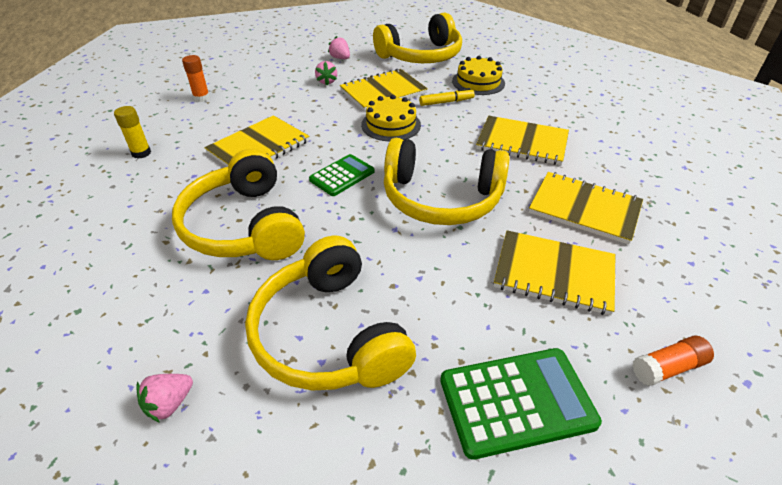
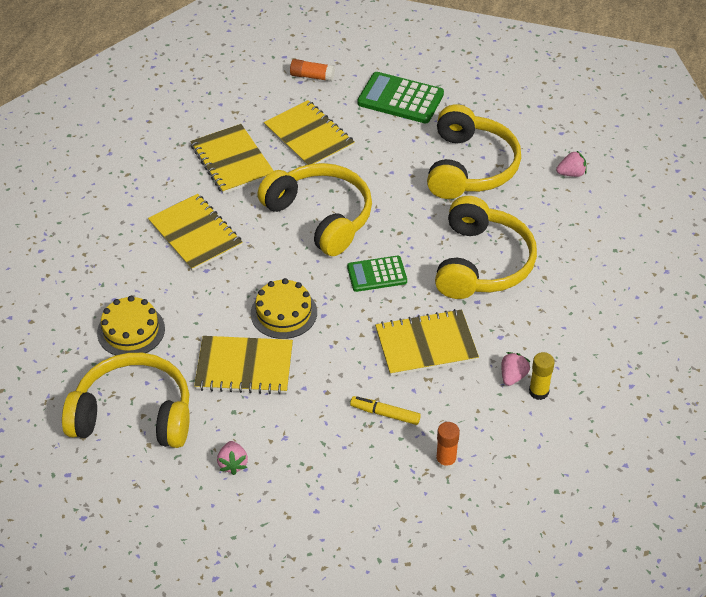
camera: 145 degrees left, 5 degrees up
(327, 81) = (288, 420): pink strawberry -> pink strawberry (513, 376)
(446, 102) = (199, 317): yellow marker -> yellow marker (385, 414)

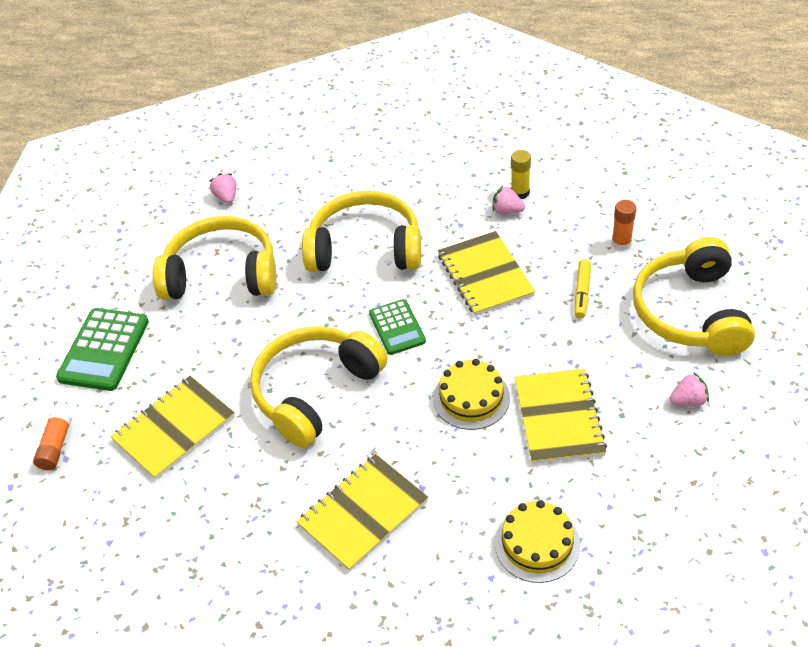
camera: 95 degrees left, 0 degrees up
(134, 415) = (659, 507): yellow headphones -> yellow headphones (691, 312)
(232, 161) = (224, 503): yellow notebook -> none

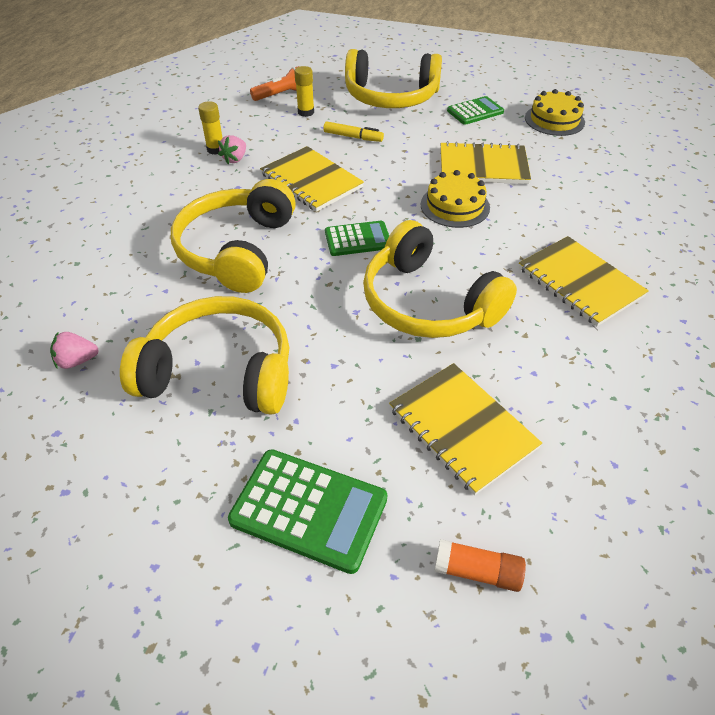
camera: 85 degrees left, 0 degrees up
(221, 274) = (219, 372): yellow headphones -> yellow headphones turned 90 degrees clockwise
(485, 275) = (311, 181): yellow notebook -> yellow notebook turned 60 degrees clockwise
(537, 544) = (605, 192): yellow cake -> yellow cake (554, 120)
(621, 243) = (306, 112): orange glue stick -> yellow glue stick
(653, 214) = (281, 95): none -> orange flashlight
(688, 401) = (475, 111): pink strawberry -> green calculator

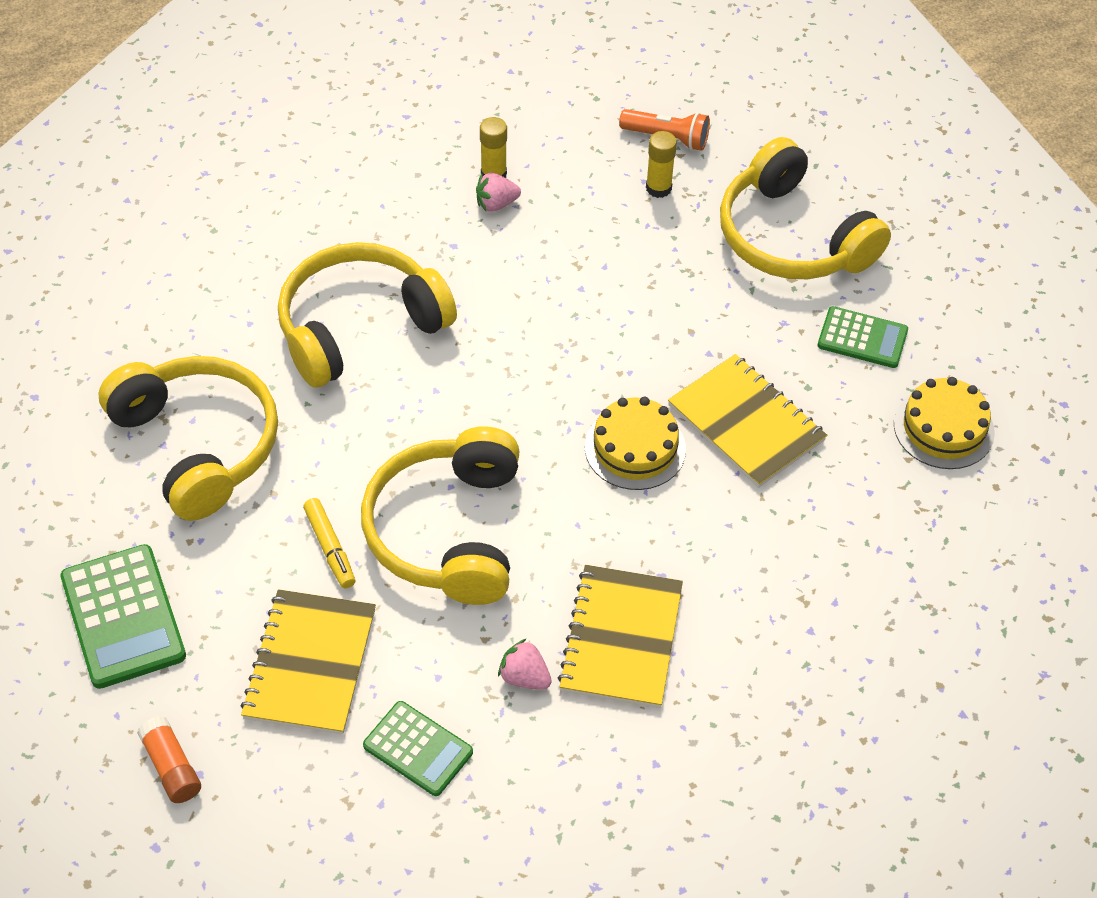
camera: 45 degrees right, 5 degrees up
(77, 361) = (111, 340): pink strawberry -> pink strawberry (524, 677)
(311, 181) = (534, 296): yellow notebook -> none
(353, 137) = (660, 267): yellow marker -> yellow marker (330, 548)
(358, 239) = (481, 407): green calculator -> green calculator (418, 749)

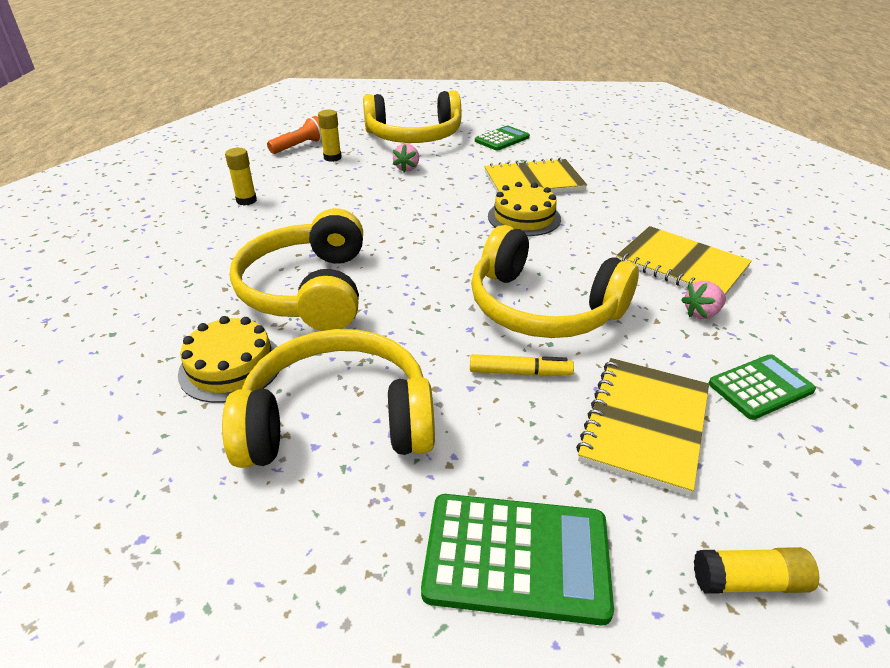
camera: 60 degrees left, 15 degrees down
(171, 767) = (749, 581): orange glue stick -> yellow glue stick
(310, 664) = (644, 424): yellow notebook -> yellow notebook turned 75 degrees clockwise
(496, 204) = (272, 206): pink strawberry -> pink strawberry (407, 168)
(943, 428) = (579, 138): yellow cake -> yellow cake (231, 366)

